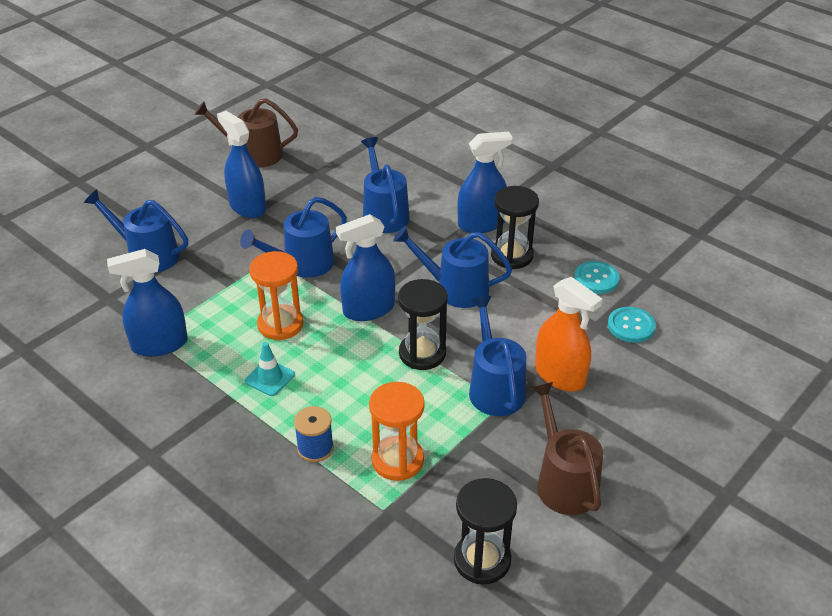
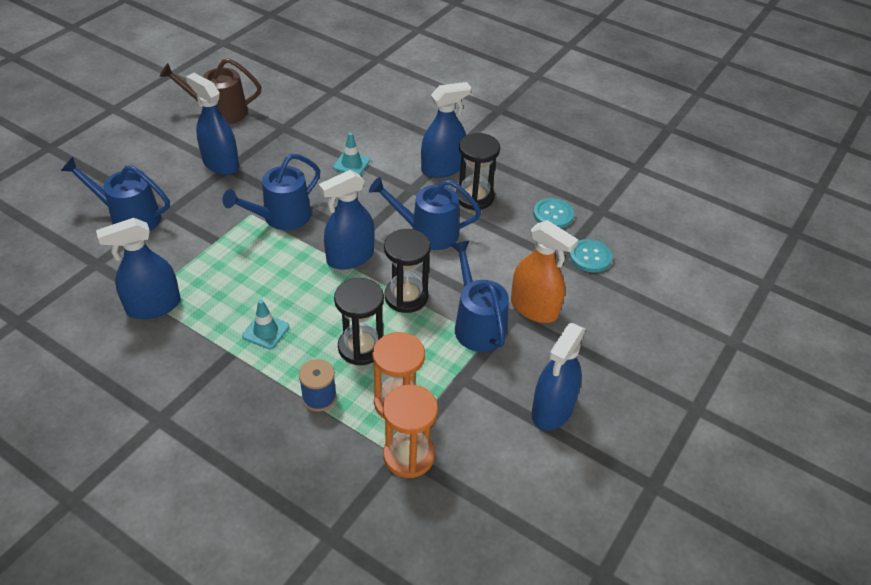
camera: 10 degrees left, 5 degrees up
(280, 324) = (268, 278): orange hourglass -> orange hourglass (409, 456)
(384, 214) = (351, 164): blue watering can -> turquoise traffic cone
(482, 560) = (489, 492): black hourglass -> black hourglass (361, 347)
(564, 482) = (552, 409): brown watering can -> blue spray bottle

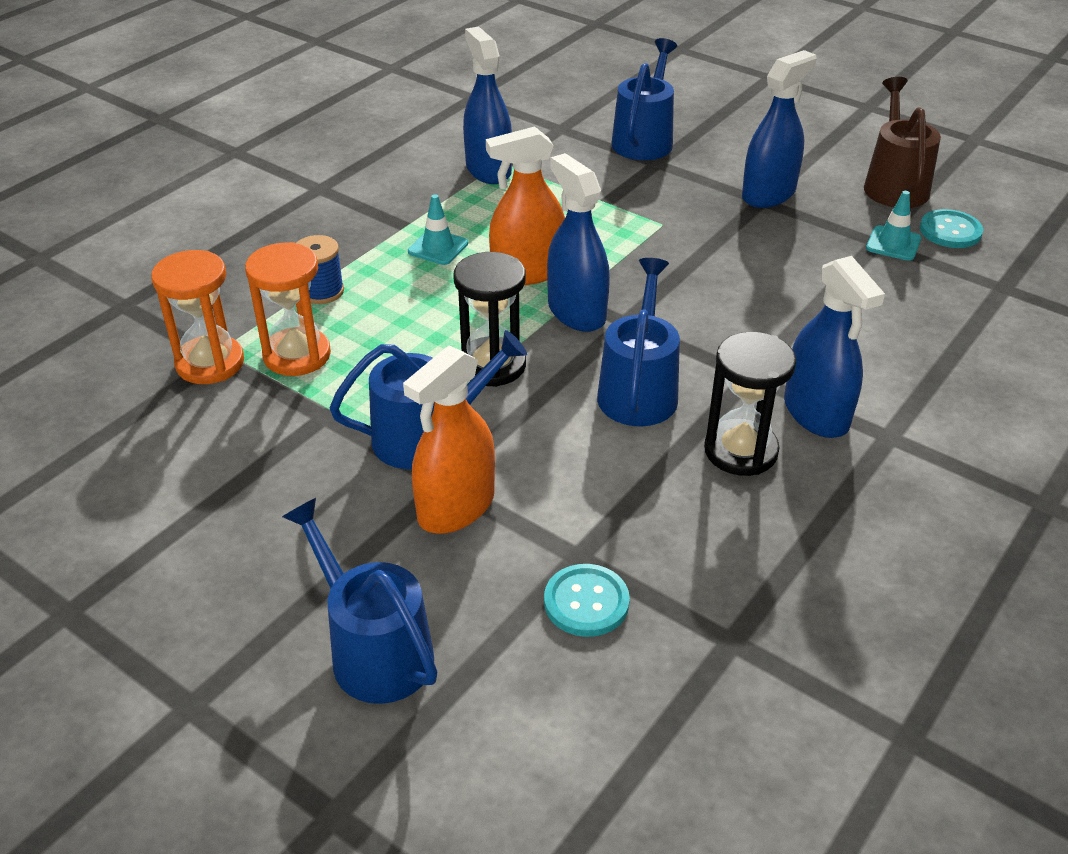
camera: 95 degrees right, 5 degrees down
(281, 217) = (658, 249): blue watering can -> blue watering can (374, 650)
(302, 281) = (527, 272): none -> orange spray bottle
(351, 164) = (800, 310): turquoise traffic cone -> turquoise traffic cone (893, 243)
(361, 347) = (399, 323): black hourglass -> none
(552, 409) = (242, 509): blue spray bottle -> none
(553, 214) = (707, 559): turquoise button -> turquoise button (950, 231)

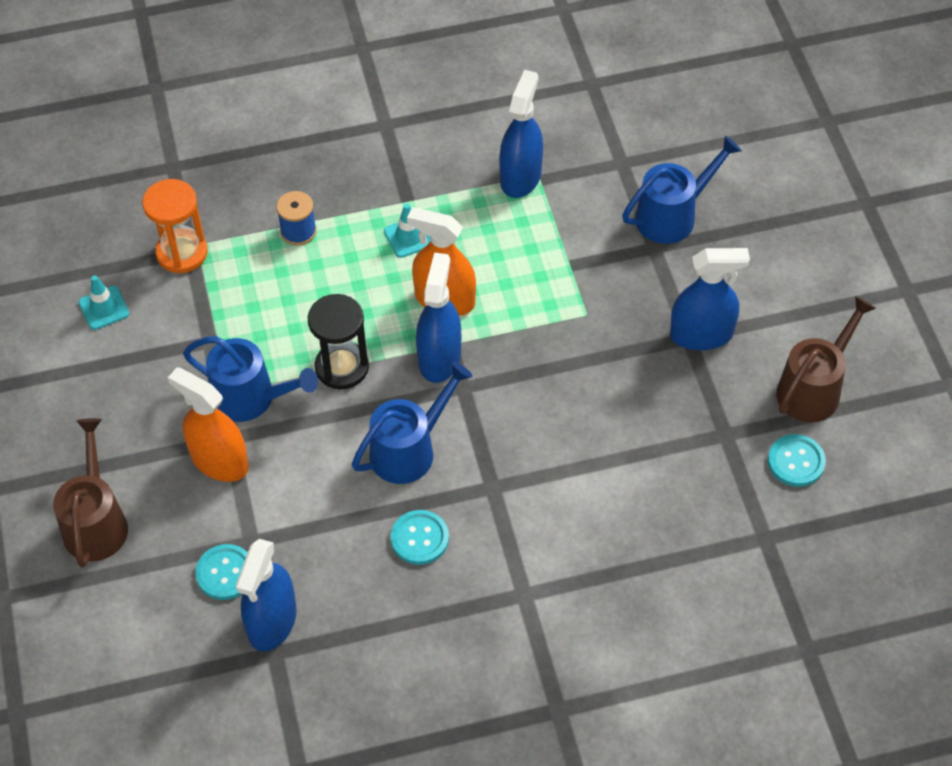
camera: 40 degrees right, 15 degrees up
(297, 355) = (236, 280): orange hourglass -> none
(374, 650) = (96, 522): blue watering can -> brown watering can
(456, 507) = (219, 461): orange spray bottle -> orange spray bottle turned 45 degrees clockwise
(740, 451) = (419, 538): black hourglass -> turquoise button
(816, 413) = (499, 545): blue spray bottle -> blue spray bottle (272, 621)
(893, 243) = (735, 444): turquoise traffic cone -> turquoise traffic cone (104, 308)

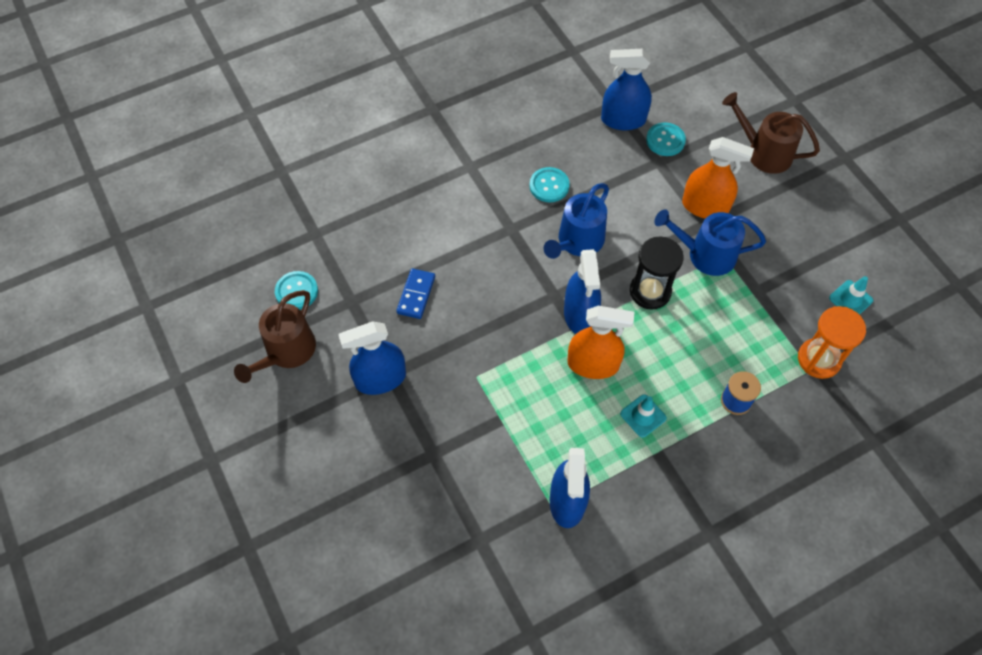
camera: 165 degrees right, 5 degrees up
(96, 522) = (764, 152): brown watering can -> brown watering can turned 135 degrees clockwise
(272, 621) = (623, 120): blue spray bottle -> blue spray bottle turned 90 degrees counterclockwise
(640, 425) = (416, 295): none -> blue domino
(672, 216) = (423, 490): blue watering can -> none

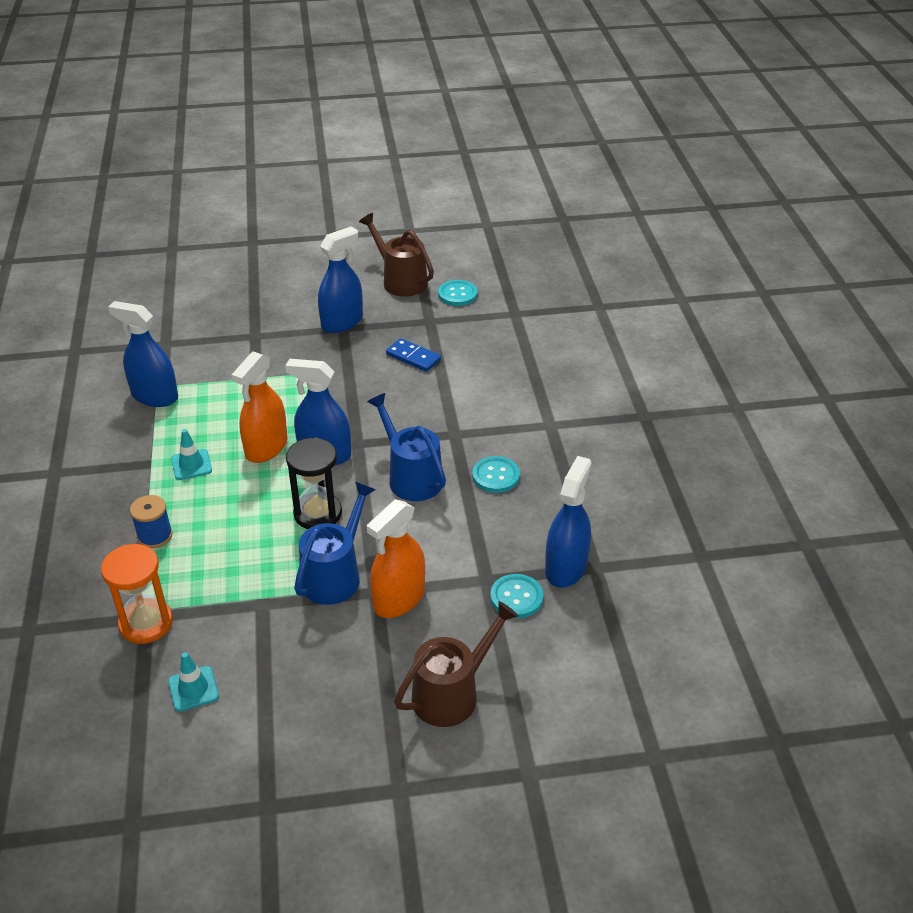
camera: 110 degrees right, 20 degrees down
(380, 379) = (342, 322): blue spray bottle -> blue spray bottle turned 45 degrees clockwise

